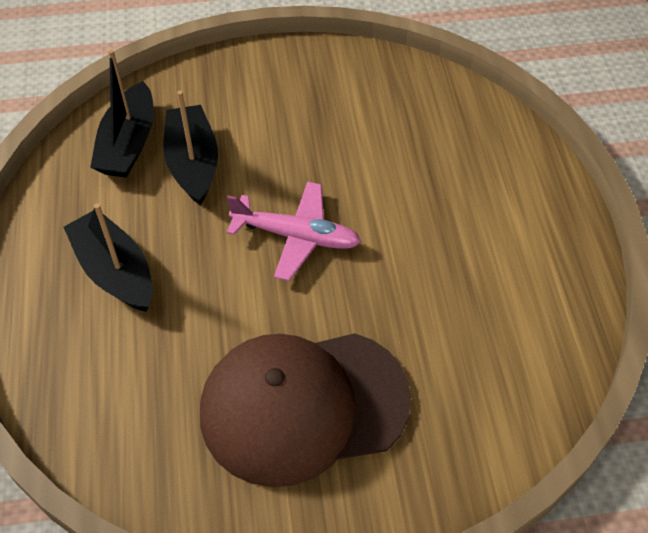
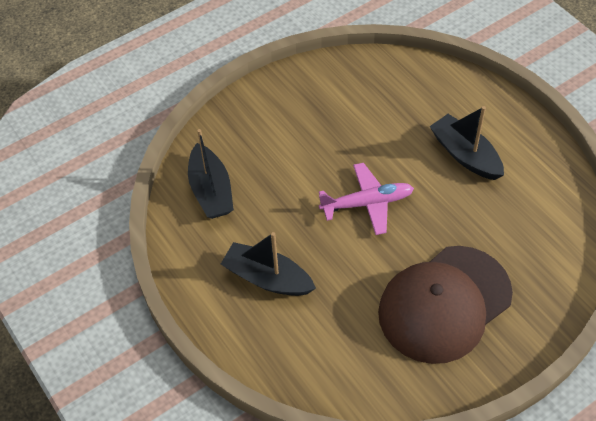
camera: 25 degrees left, 0 degrees up
(193, 163) = (265, 185): black boat -> black boat (465, 155)

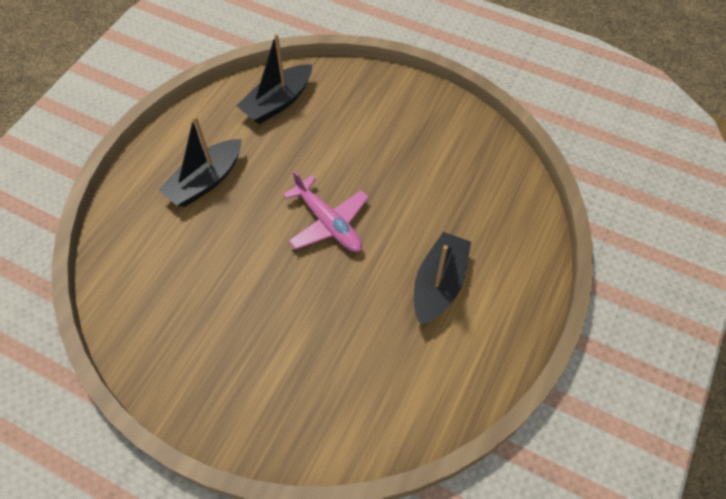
camera: 60 degrees right, 5 degrees up
(267, 278) = (206, 181): black boat -> black boat turned 135 degrees counterclockwise
(444, 304) = (242, 335): brown cap -> none

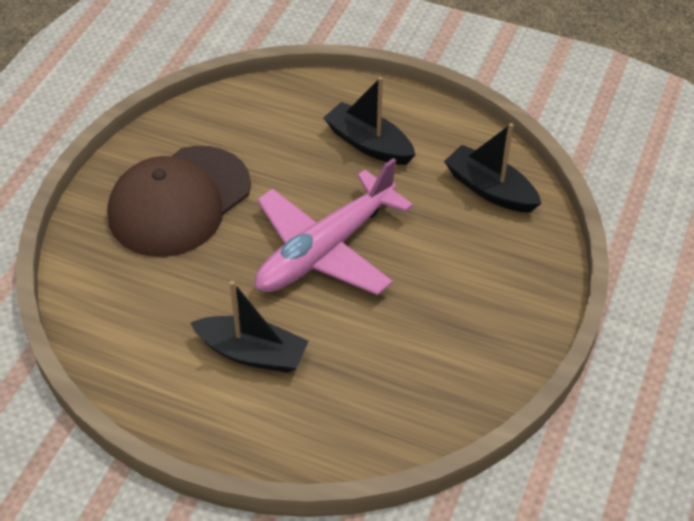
camera: 85 degrees right, 10 degrees down
(249, 346) = (179, 201): none -> brown cap
(328, 222) = (326, 249): pink plane -> pink plane, size x1.64

